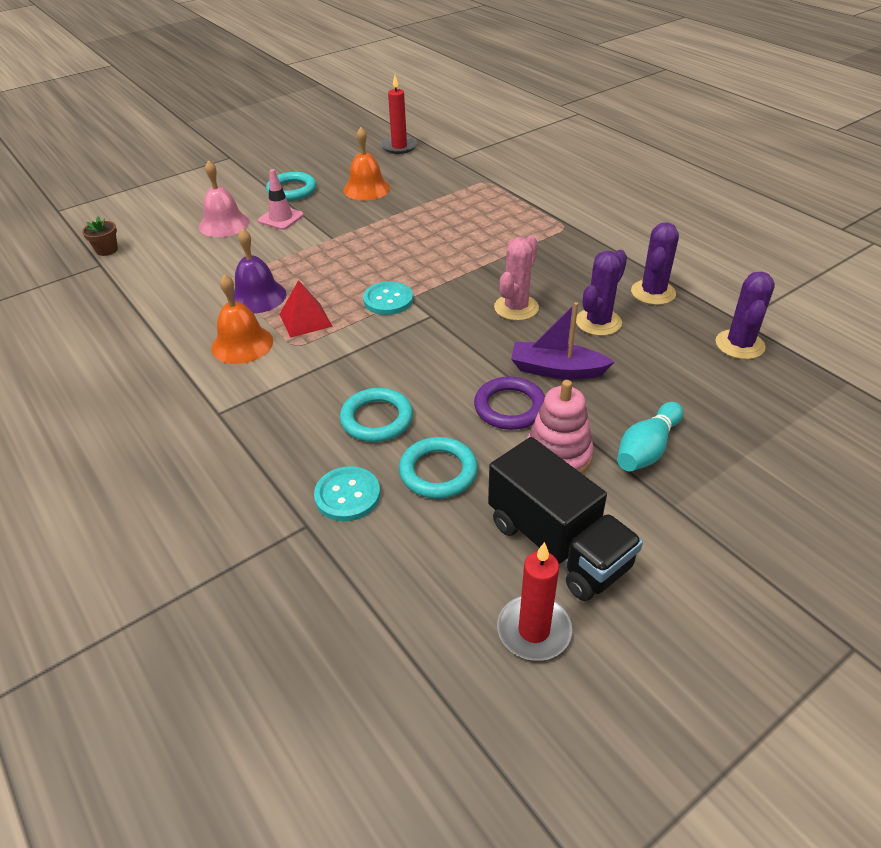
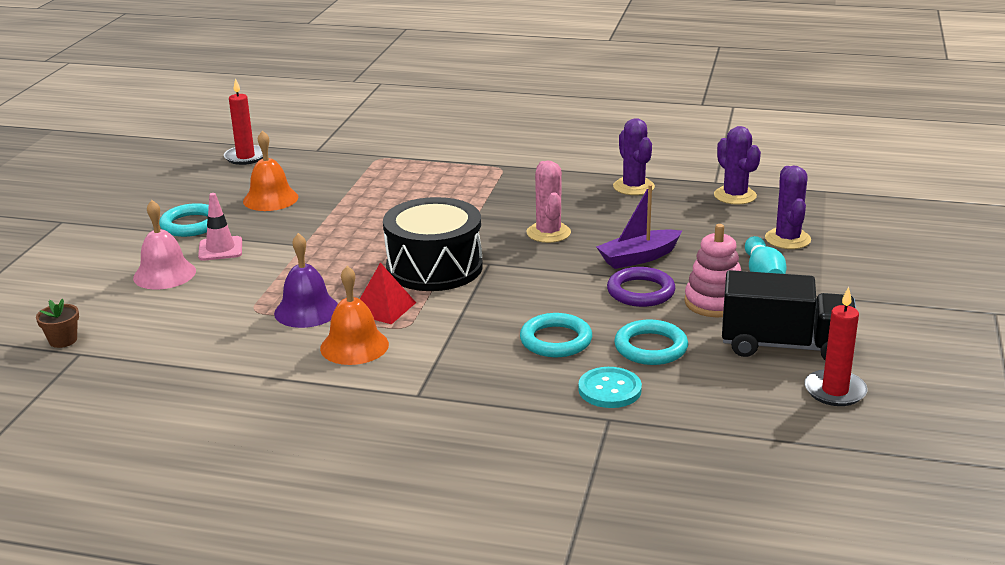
camera: 40 degrees left, 15 degrees down
(388, 300) = (434, 267): turquoise button -> black drum
(598, 322) = (623, 219): purple cactus -> purple cactus (787, 239)

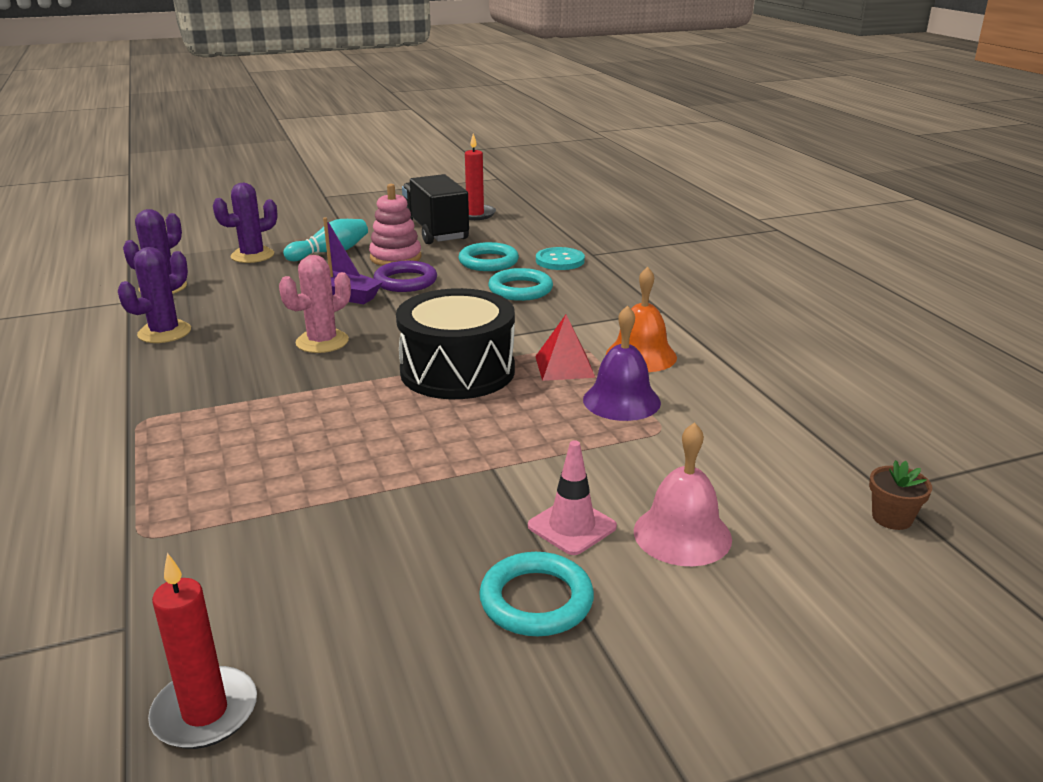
camera: 125 degrees left, 0 degrees up
(270, 199) = (379, 568): orange bell -> none

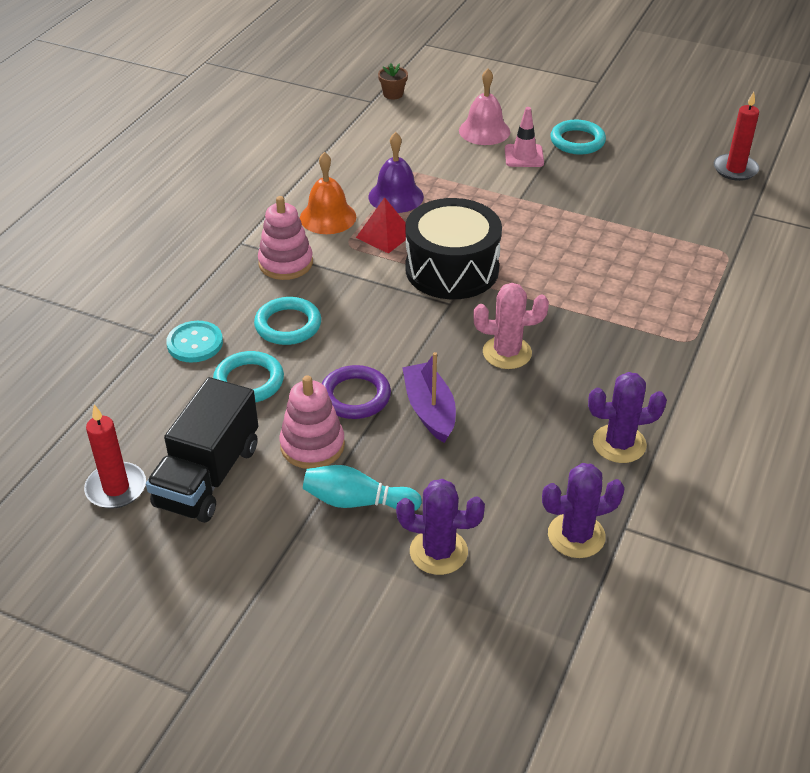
camera: 135 degrees left, 15 degrees up
(600, 315) = (285, 263): none -> pink stacking toy

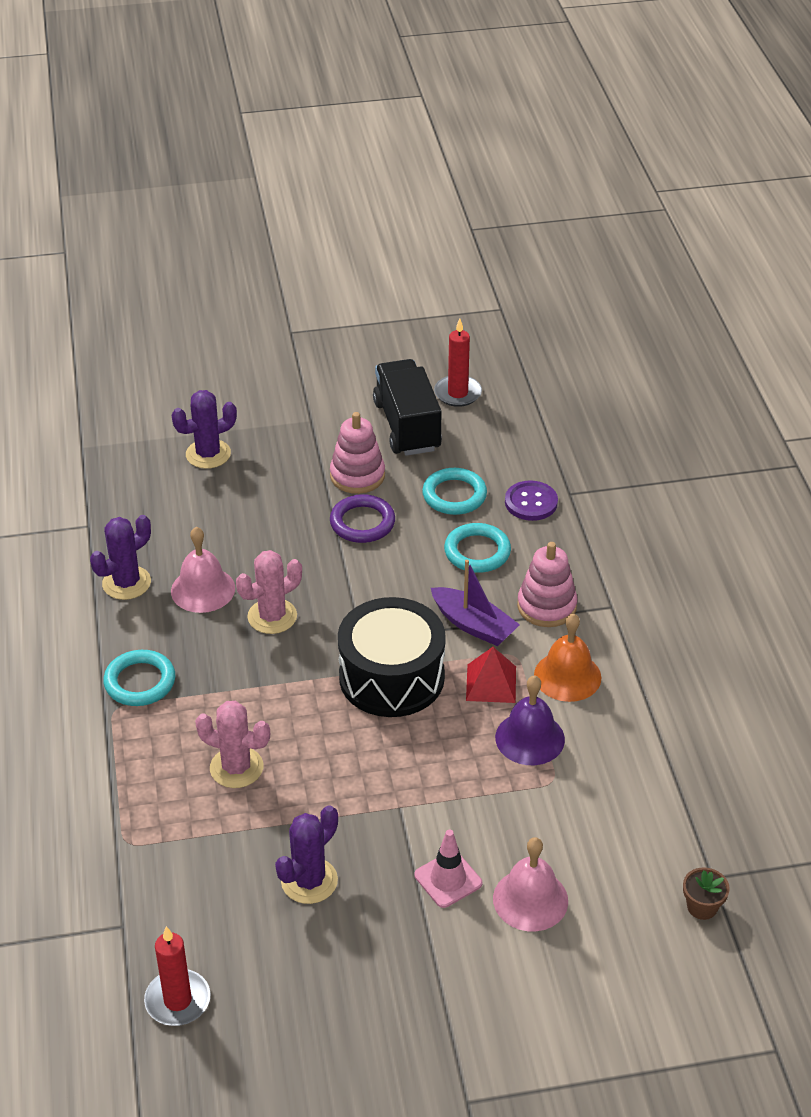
camera: 145 degrees right, 0 degrees up
(195, 343) = (531, 502): turquoise button -> purple button
(357, 502) = (290, 457): turquoise bowling pin -> none
(429, 410) = (295, 539): purple boat -> purple boat (473, 625)
(550, 404) = (203, 589): none -> pink bell
(576, 536) = (120, 505): purple cactus -> purple cactus (309, 881)
(577, 141) = (405, 945): turquoise ring -> turquoise ring (140, 682)
(617, 263) = (236, 768): none -> pink cactus

